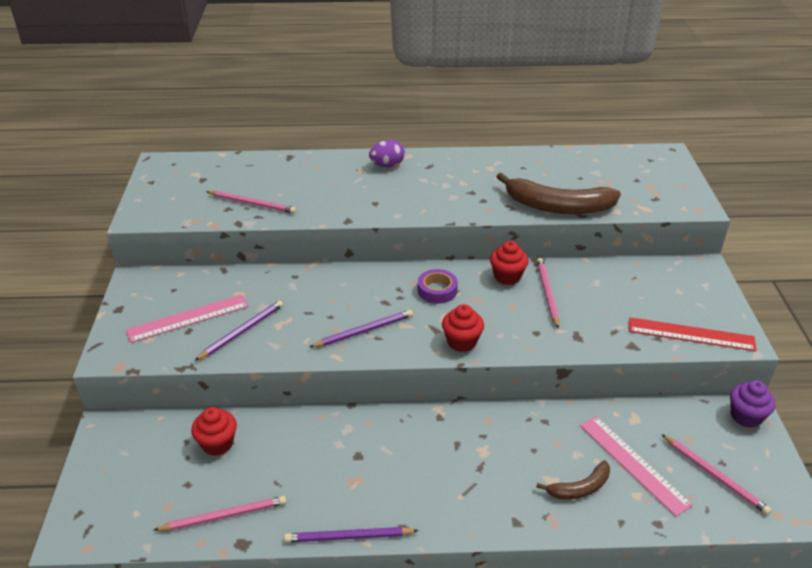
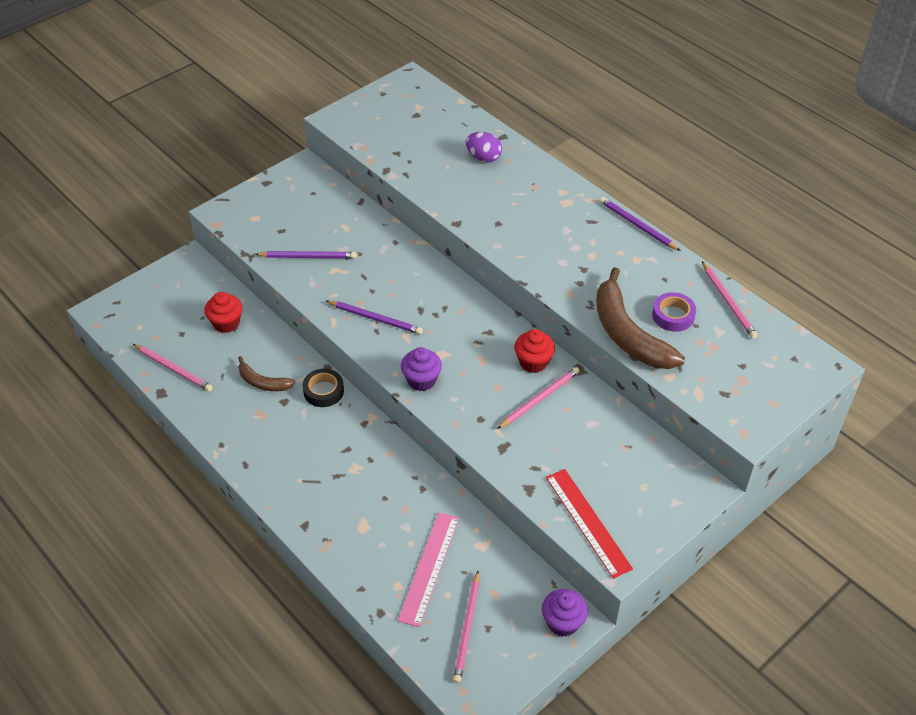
camera: 50 degrees right, 10 degrees up
(188, 318) = (292, 221): pink ruler -> none
(252, 204) = (417, 161): pink pencil -> pink pencil (728, 302)
(348, 537) = (211, 441): purple pencil -> purple pencil (637, 225)
(376, 423) = (323, 391): none -> black tape
(387, 165) = (560, 197): purple egg -> purple egg (483, 158)
(437, 290) = (467, 330): purple tape -> purple tape (673, 316)
(462, 342) = (421, 380): red cupcake -> purple cupcake
(580, 488) = (371, 546): brown banana -> brown banana (262, 382)

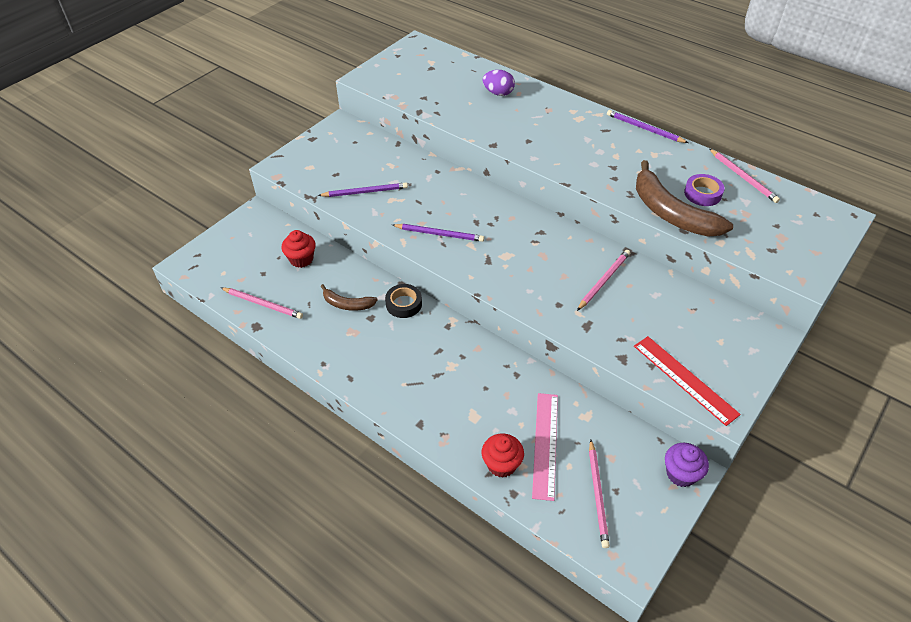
camera: 10 degrees left, 0 degrees up
(421, 380) = (496, 279): purple cupcake -> none
(533, 362) = (587, 251): red cupcake -> red cupcake (501, 464)

